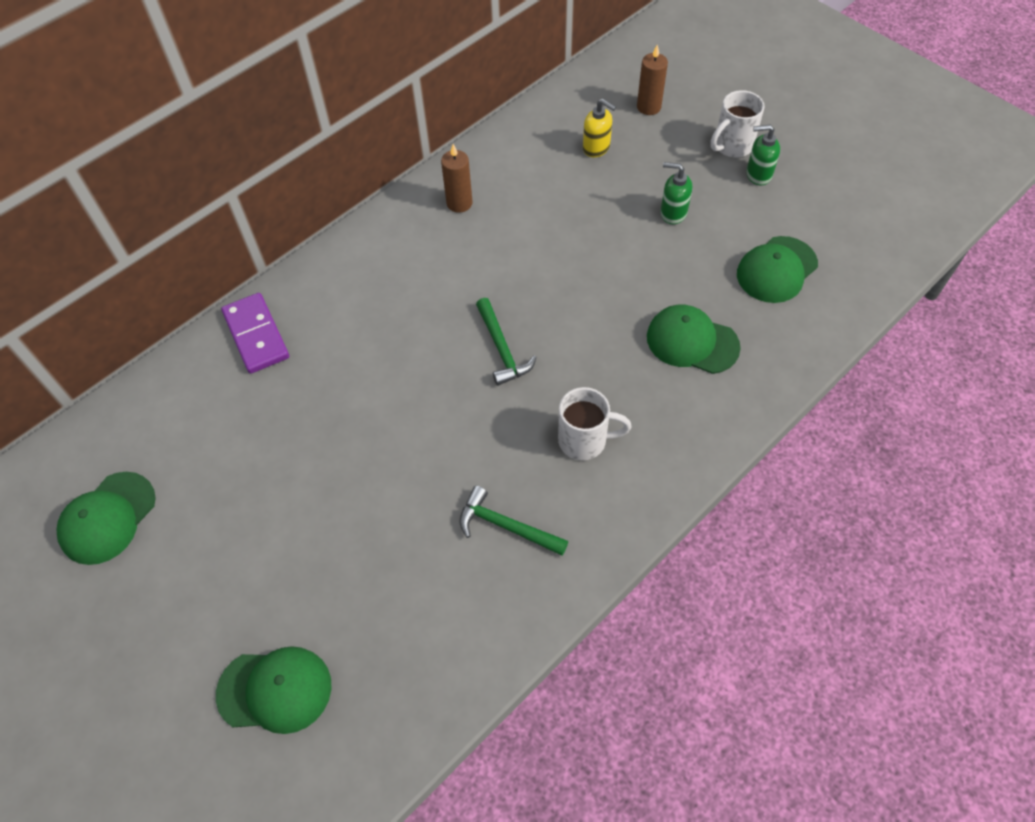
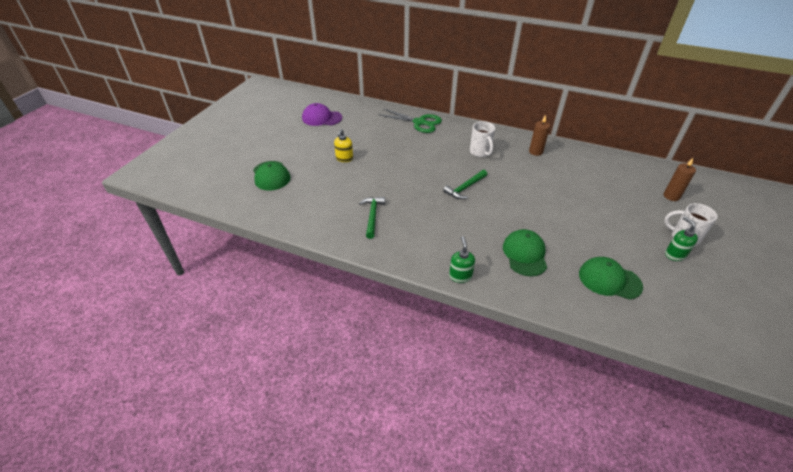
camera: 65 degrees right, 15 degrees down
(108, 518) = (321, 118): green cap -> purple cap
(256, 335) = (419, 122): purple domino -> green scissors
(584, 440) = (434, 229): white mug -> white mug (480, 152)
(596, 148) = (619, 185): yellow soap dispenser -> yellow soap dispenser (344, 158)
(673, 213) = (605, 225): green soap dispenser -> green soap dispenser (460, 276)

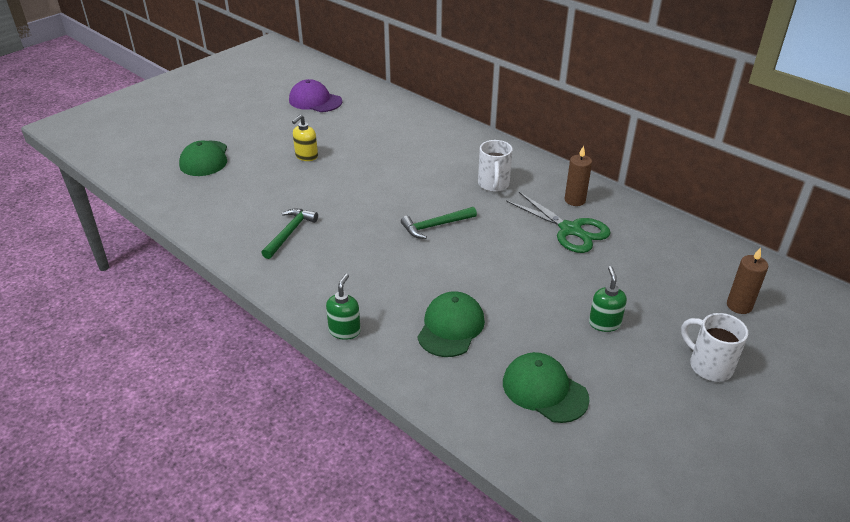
camera: 20 degrees right, 5 degrees down
(419, 122) = (438, 130): green scissors -> green scissors (570, 230)
(674, 254) = (674, 384): green soap dispenser -> green soap dispenser (604, 323)

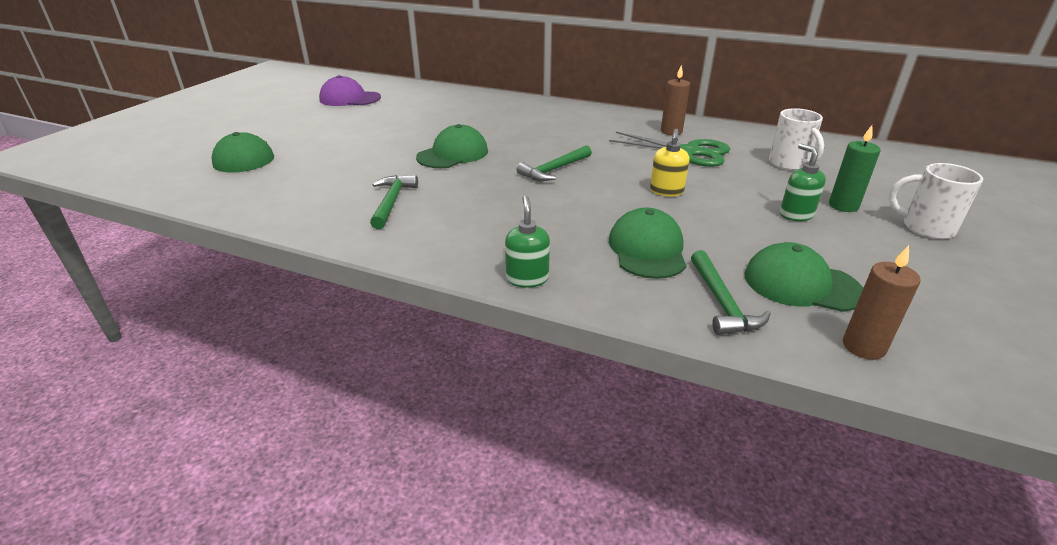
camera: 20 degrees left, 5 degrees down
(306, 156) = (368, 138): yellow soap dispenser -> yellow soap dispenser (666, 191)
(364, 189) = (453, 154): none -> green cap
(469, 389) = (721, 303): none -> green hammer
(493, 185) = (585, 132): white mug -> white mug (789, 164)
(657, 324) = (843, 206): none -> green candle
(739, 306) = (894, 179): brown candle -> brown candle (863, 346)

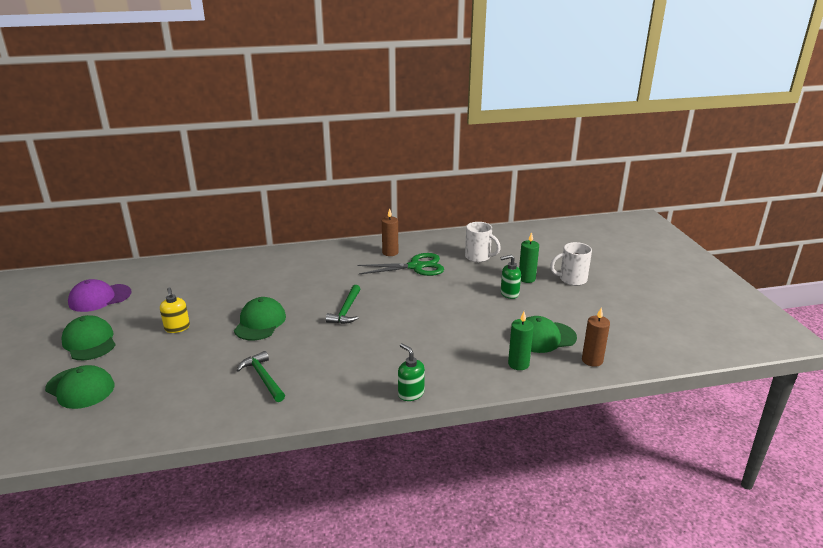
camera: 35 degrees left, 5 degrees down
(647, 249) = (455, 347): green cap -> green cap (89, 342)
(666, 191) = (430, 302): yellow soap dispenser -> yellow soap dispenser (177, 328)
(721, 303) = (518, 364): green hammer -> green candle
(796, 214) = (509, 293): green soap dispenser -> green soap dispenser turned 45 degrees counterclockwise

